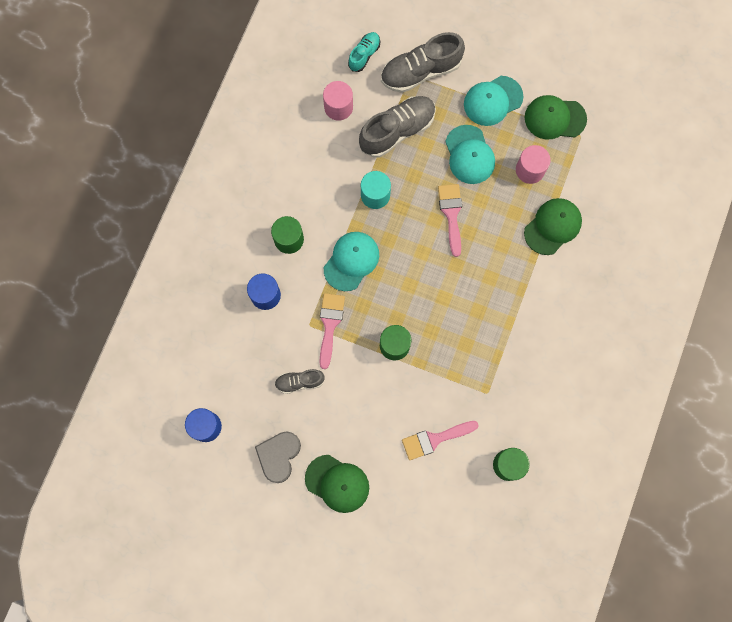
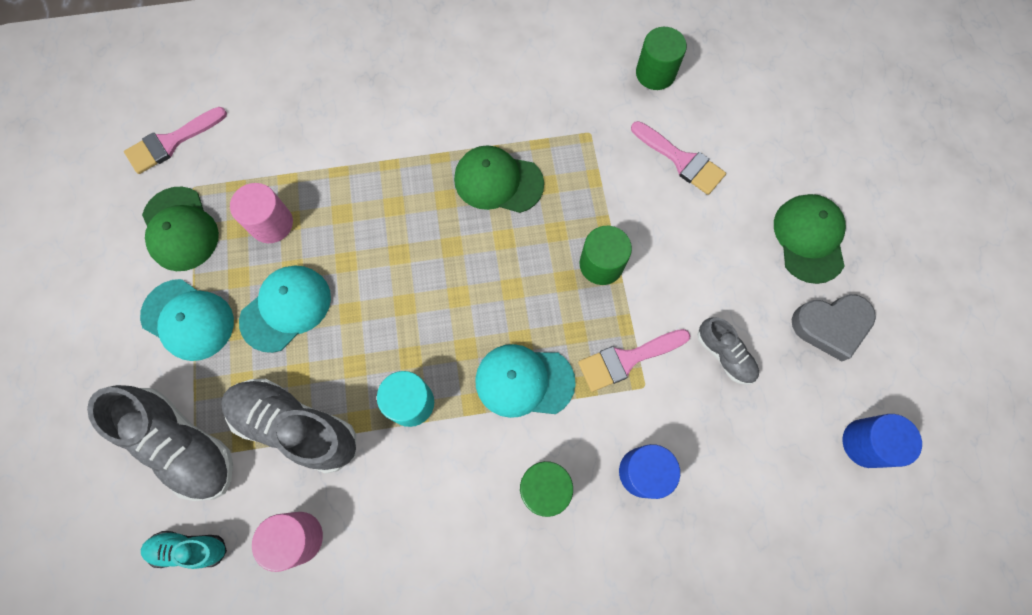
camera: 120 degrees left, 5 degrees down
(451, 214) = (385, 288): pink brush -> pink brush (171, 142)
(552, 226) = (337, 161): green cap -> green cap (498, 181)

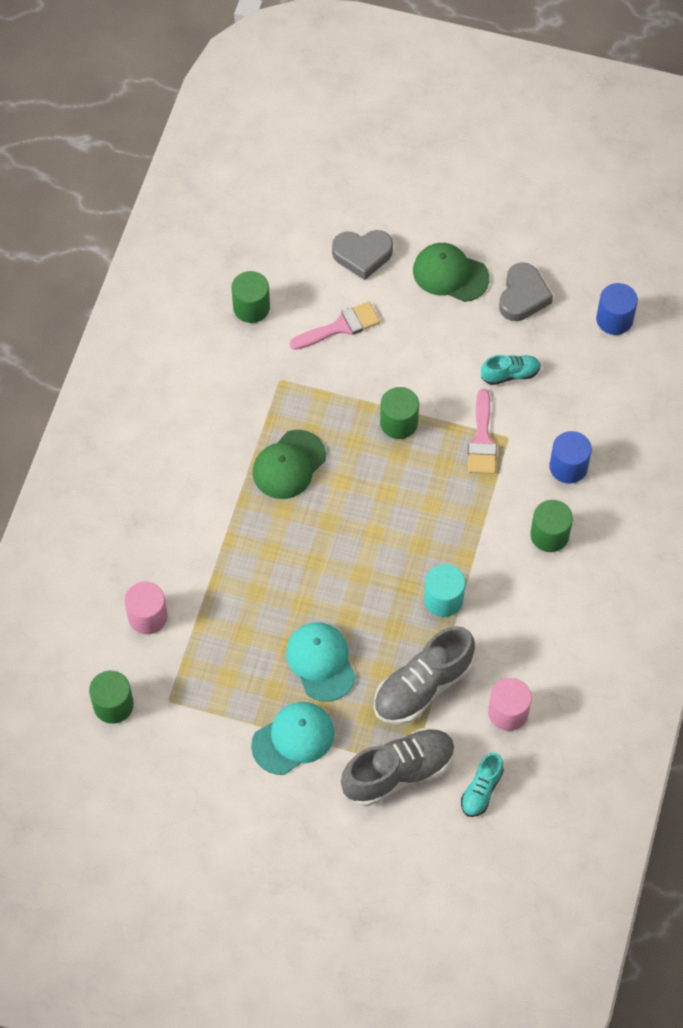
camera: 65 degrees left, 10 degrees down
(171, 142) = (113, 705): pink brush -> green cylinder
(180, 229) = (205, 721): green cap -> none
(271, 223) = (237, 648): pink cylinder -> pink cylinder (147, 616)
(524, 381) = (464, 515): turquoise cap -> none
(724, 354) = (510, 374): grey shoe -> turquoise shoe
(776, 145) = (362, 255): none -> grey heart

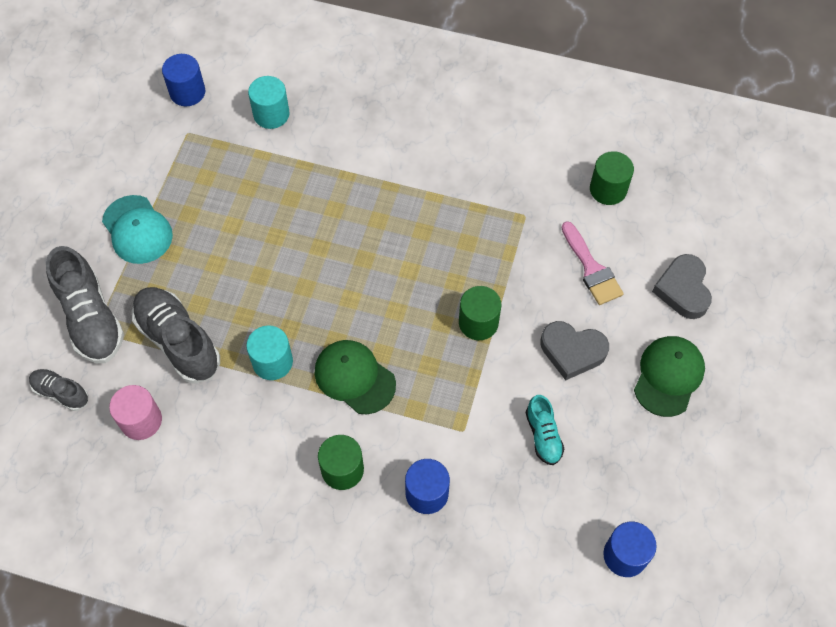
camera: 90 degrees right, 0 degrees up
(113, 705) = (187, 92): green cylinder -> blue cylinder
(147, 616) = (271, 114): pink cylinder -> turquoise cylinder
(289, 465) = (428, 224): green cap -> green cap (354, 377)
(321, 662) = (213, 252): turquoise cap -> none
(481, 790) = (61, 393): turquoise shoe -> grey shoe
(482, 439) = (460, 404): pink brush -> none
(523, 296) = (647, 452): grey heart -> grey heart (572, 351)

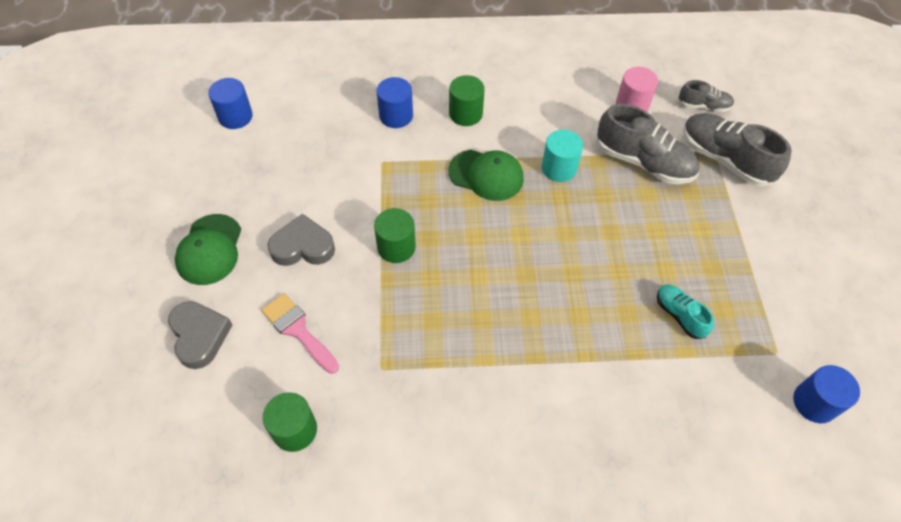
camera: 160 degrees right, 5 degrees down
(137, 230) = (746, 239): turquoise cap -> none
(271, 114) = (707, 404): turquoise cylinder -> none
(543, 435) = (315, 175): turquoise shoe -> turquoise shoe (679, 315)

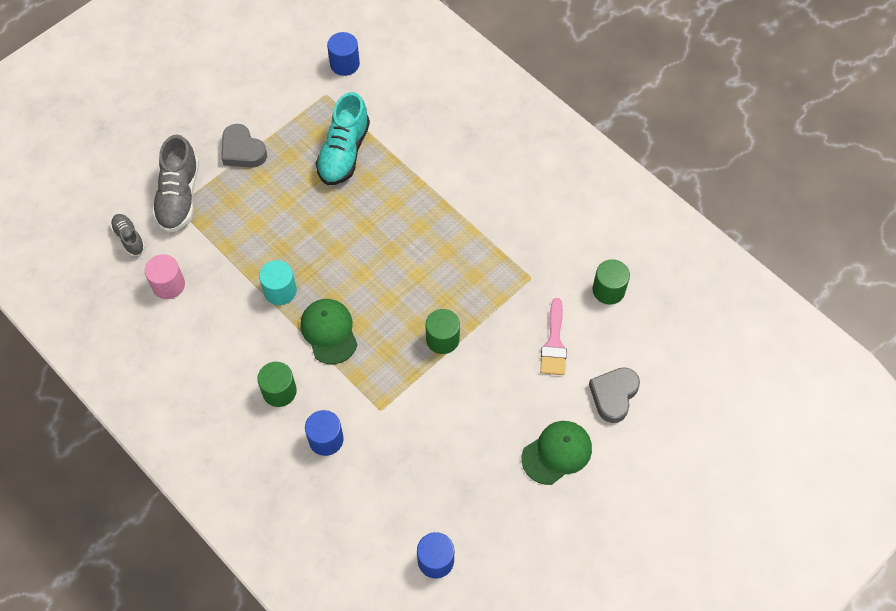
camera: 130 degrees left, 5 degrees up
(303, 246) = (497, 396): grey heart -> grey heart (242, 150)
(643, 162) = (226, 243): grey shoe -> none
(679, 315) = (344, 152): turquoise shoe -> turquoise shoe, size x1.85

